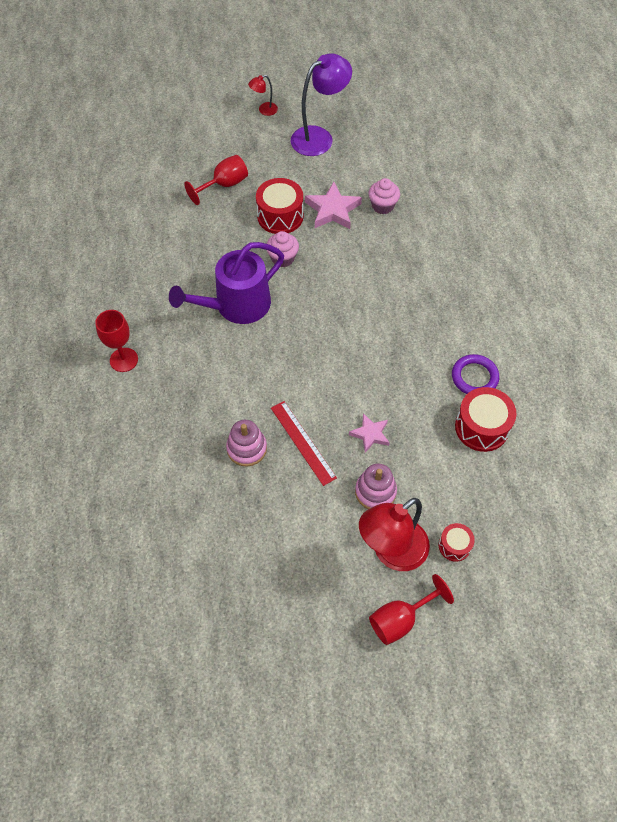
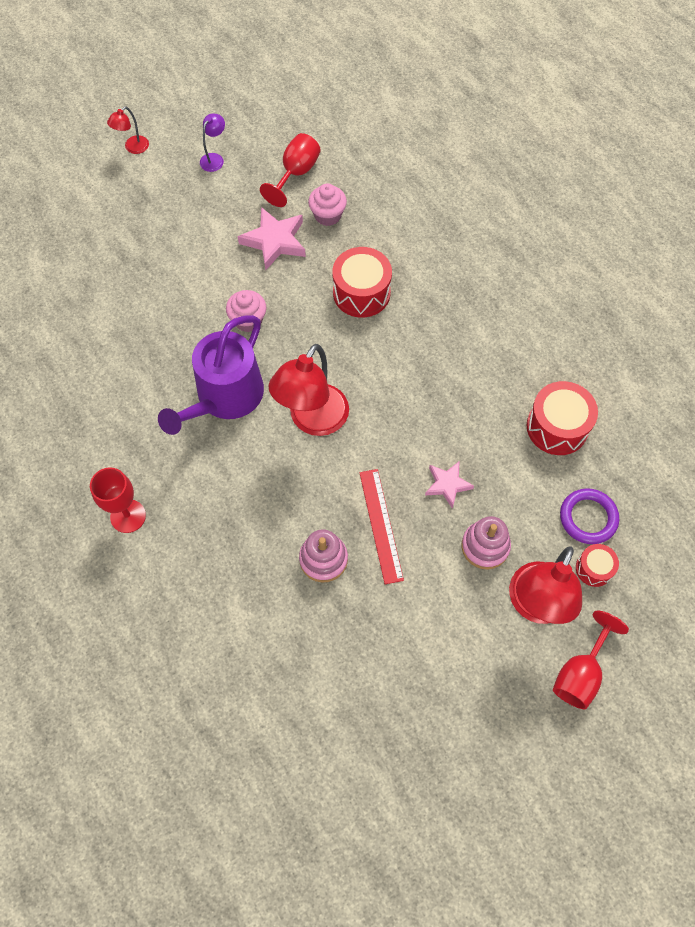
camera: 25 degrees left, 5 degrees up
(224, 185) = (134, 257): red goblet -> red goblet (296, 173)
(280, 216) = (219, 271): red drum -> red drum (361, 293)
(292, 347) = (313, 420): none -> red lamp
(303, 442) = (381, 525): red ruler -> red ruler turned 45 degrees clockwise
(319, 137) = (214, 159): purple lamp -> purple lamp, size x0.47
(474, 377) = (522, 374): purple ring -> purple ring (588, 518)

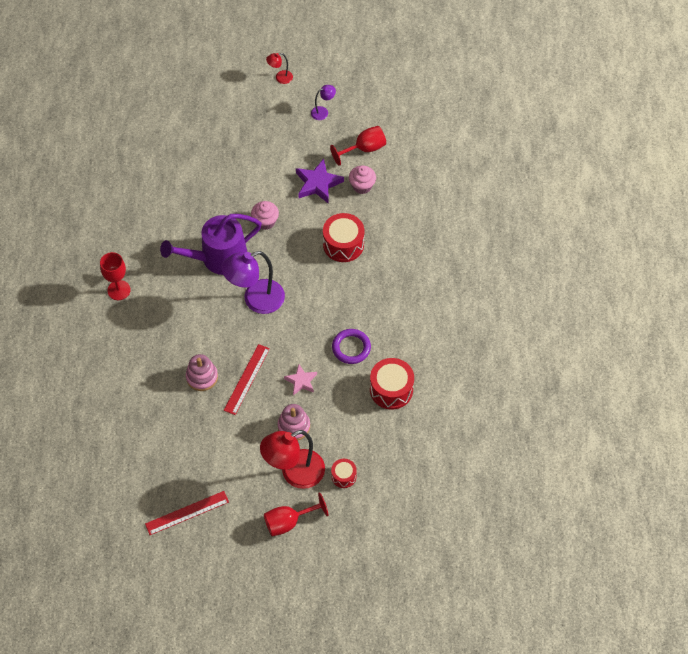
camera: 35 degrees right, 5 degrees down
(275, 241) = (318, 184): pink star -> purple star
(313, 420) = (256, 300): red lamp -> purple lamp
(448, 753) = (187, 513): none -> red ruler
(588, 518) = (364, 448): purple ring -> purple ring (351, 348)

